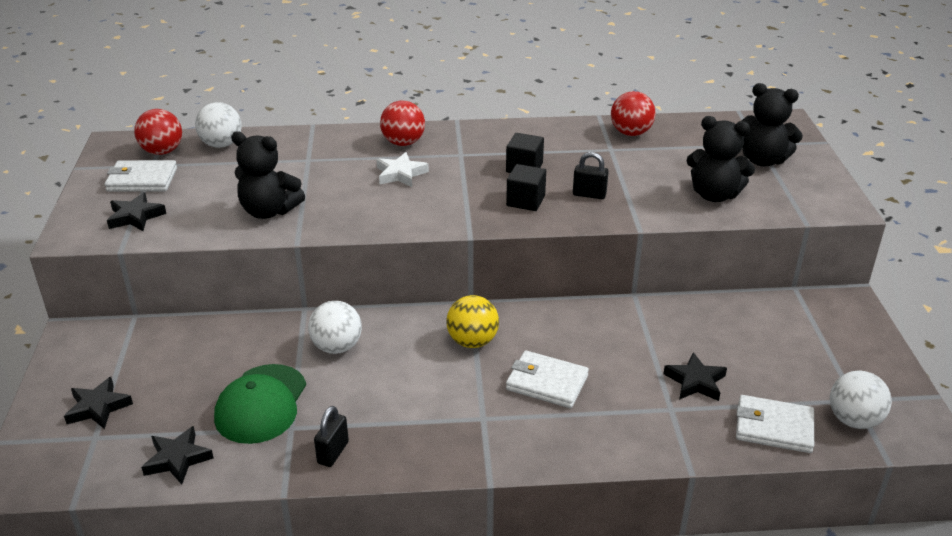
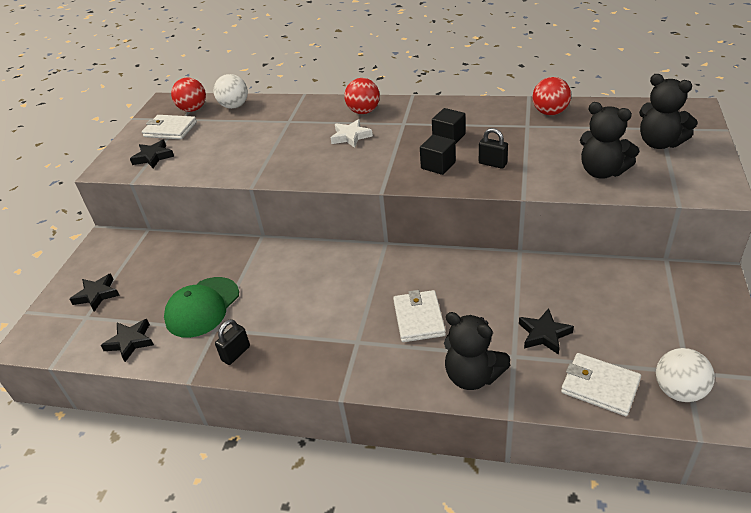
camera: 20 degrees right, 5 degrees up
(269, 211) = (243, 160): black teddy bear -> black teddy bear (472, 376)
(337, 347) = (272, 269): white ball -> none
(472, 341) = (374, 276): yellow ball -> none
(547, 383) = (419, 318): white wallet -> white wallet turned 45 degrees clockwise

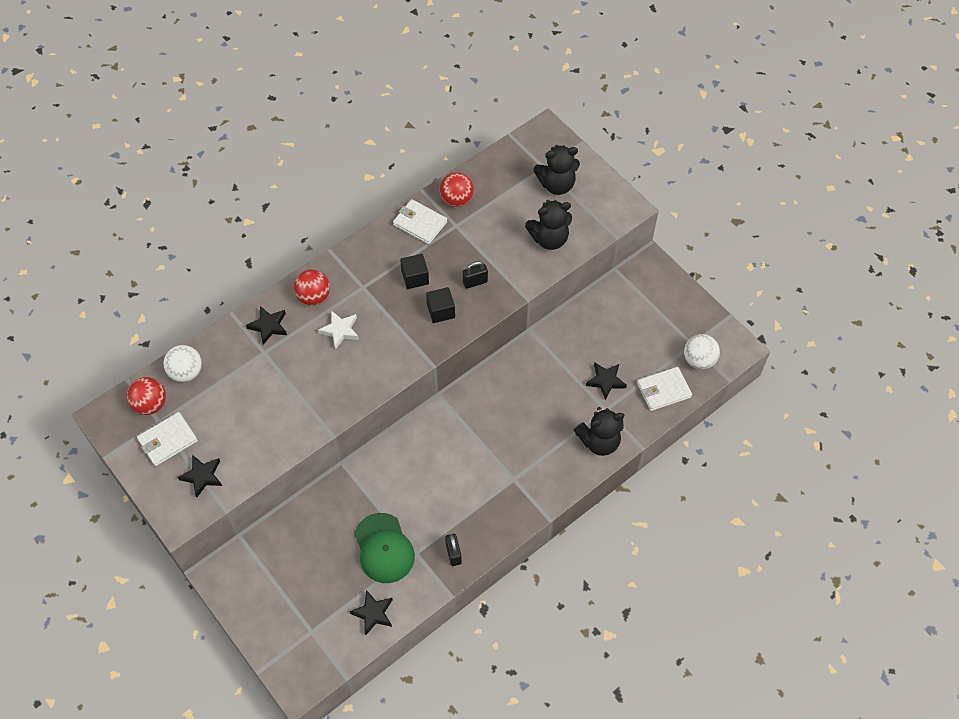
camera: 55 degrees left, 20 degrees up
(97, 295) = (291, 612): black star -> black star (268, 326)
(419, 318) = (529, 431): white wallet -> white wallet (420, 223)

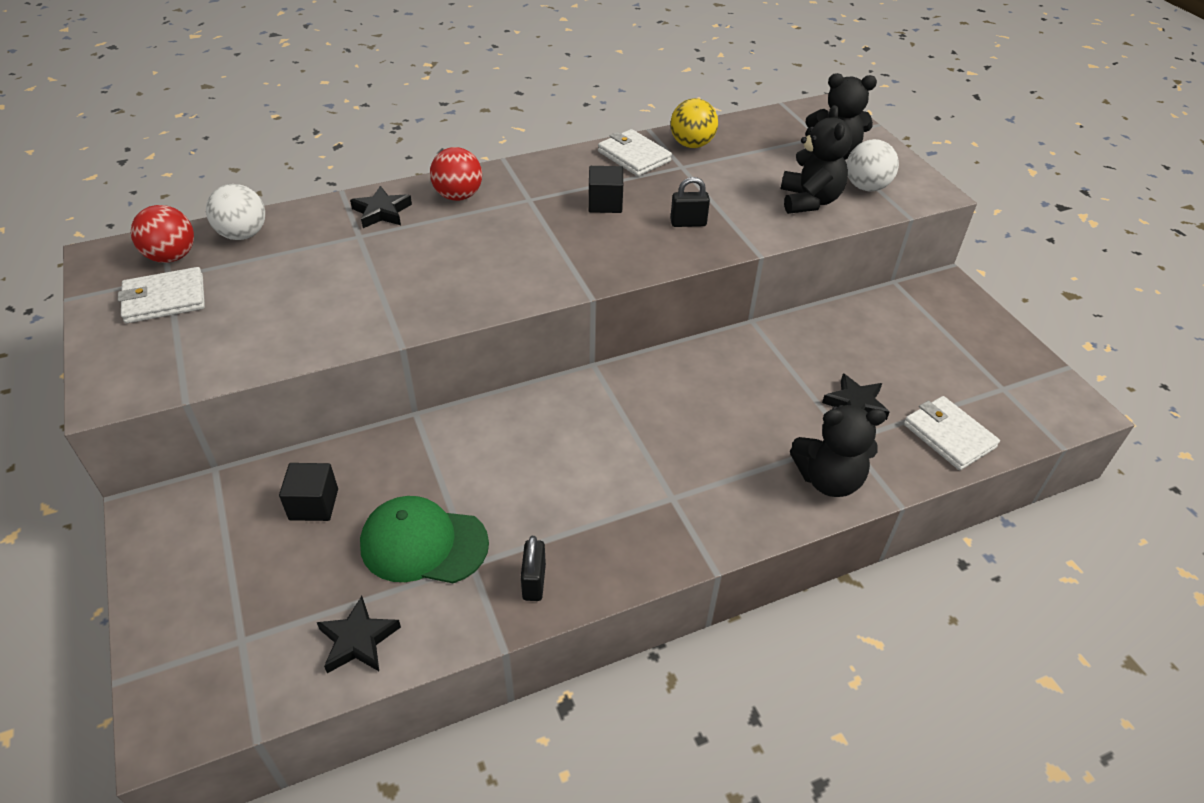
camera: 15 degrees right, 15 degrees down
(202, 476) = (181, 350): black star -> none
(340, 330) = (475, 235): white star -> none
(384, 548) = (423, 544): green cap -> green cap turned 105 degrees clockwise
(441, 311) = (627, 242): black cube -> black cube (314, 504)
(456, 200) = (692, 144): red ball -> yellow ball
(549, 239) = (809, 201): black teddy bear -> black teddy bear turned 90 degrees counterclockwise
(663, 390) = (949, 436): white wallet -> white wallet turned 60 degrees clockwise
(699, 360) = (1012, 410): white ball -> white ball (866, 187)

